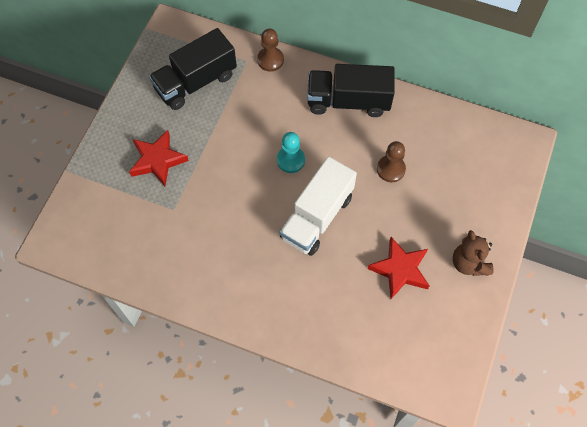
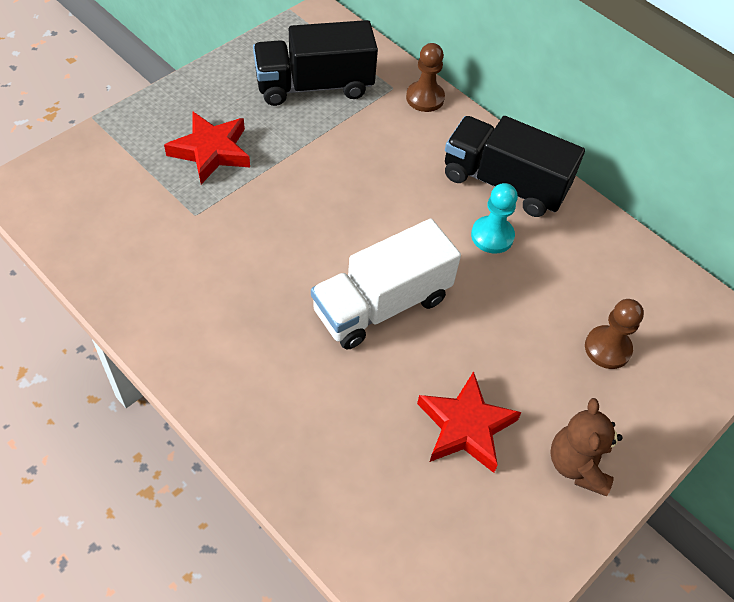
camera: 20 degrees right, 10 degrees down
(290, 160) = (385, 221): turquoise pawn -> turquoise pawn (492, 236)
(390, 169) = (520, 289): brown pawn -> brown pawn (607, 348)

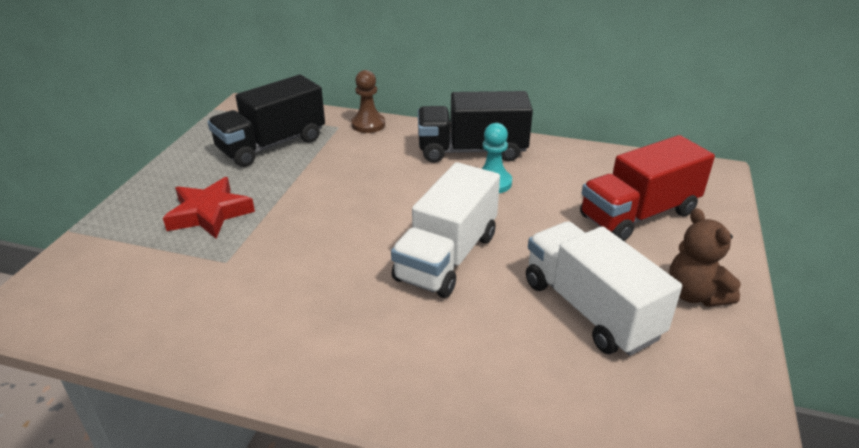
camera: 25 degrees left, 20 degrees down
(465, 427) = (590, 309): red star -> white truck
(607, 348) = (638, 215): brown pawn -> red truck

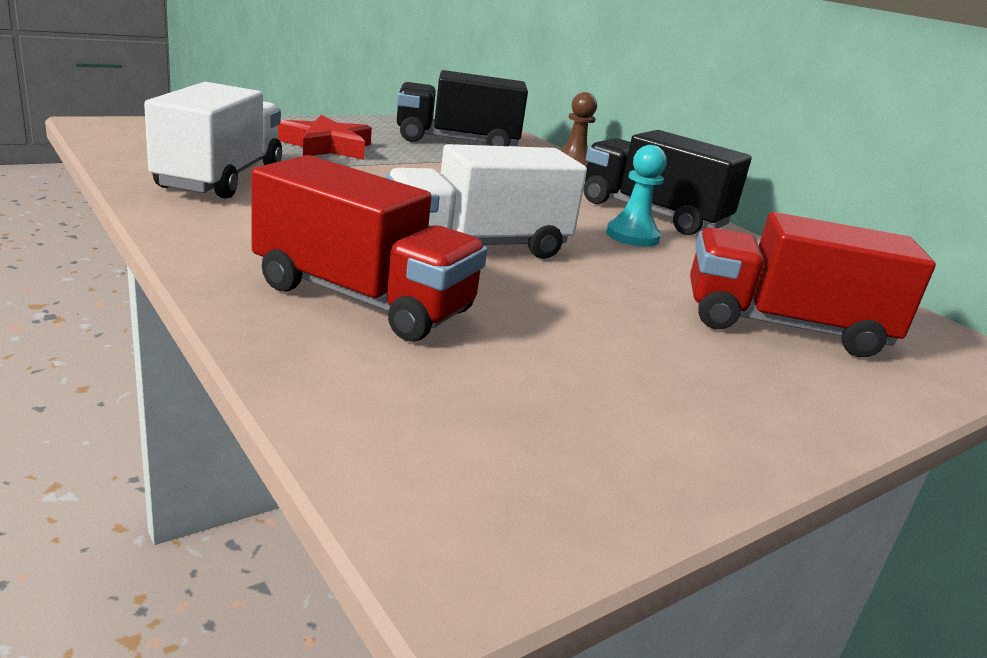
camera: 35 degrees right, 10 degrees down
(473, 356) = (363, 299): none -> red truck
(590, 309) = (563, 342): white truck -> white truck (221, 178)
(695, 294) = (736, 405): brown teddy bear -> none

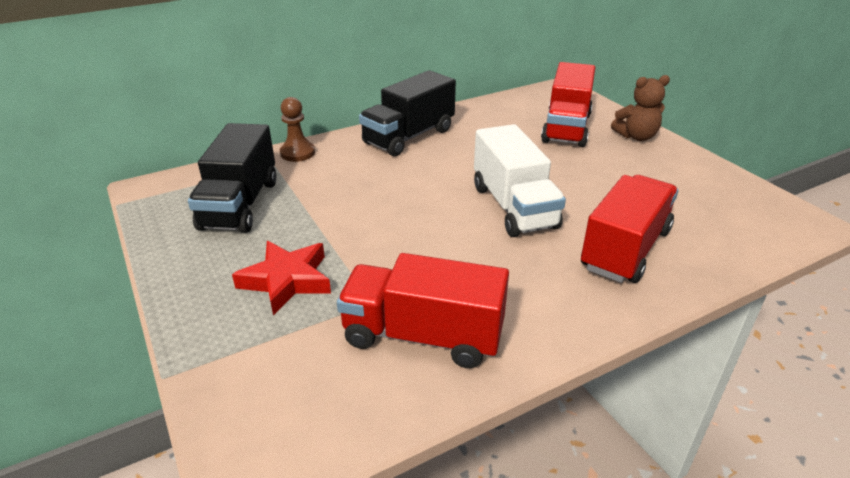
camera: 80 degrees left, 10 degrees up
(221, 178) = (423, 336): white truck -> red truck
(632, 236) = (458, 149): turquoise pawn -> none
(809, 397) = (636, 136): none -> brown teddy bear

